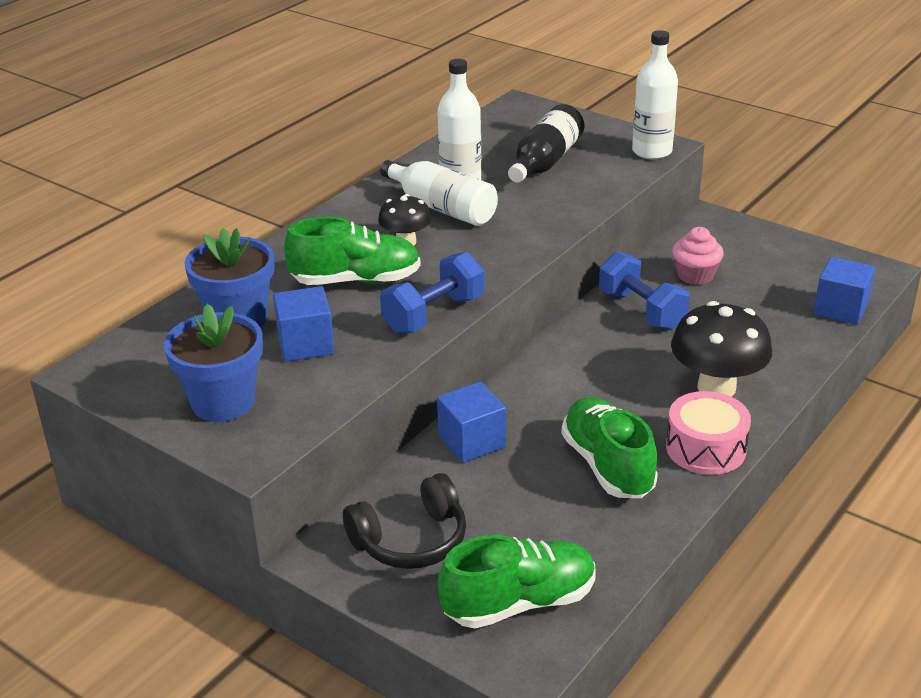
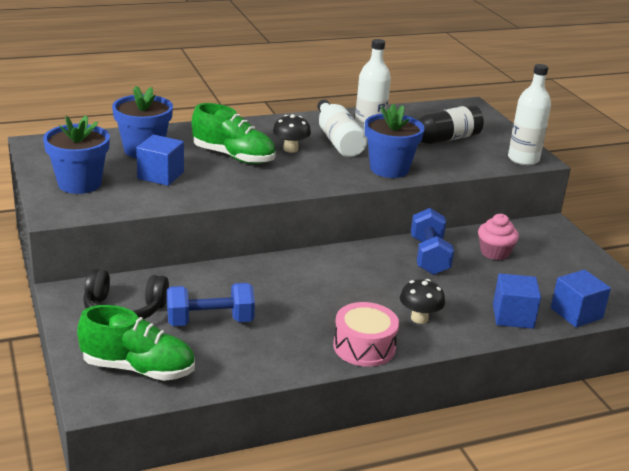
camera: 30 degrees right, 5 degrees down
(433, 314) = (252, 189): blue dumbbell -> blue dumbbell (210, 321)
(472, 441) = (225, 278): blue cube -> blue cube (513, 316)
(540, 221) = (389, 169): none -> blue flower pot
(607, 465) = (288, 327): green shoe -> none
(716, 387) = (419, 318): black mushroom -> black mushroom, size x0.58

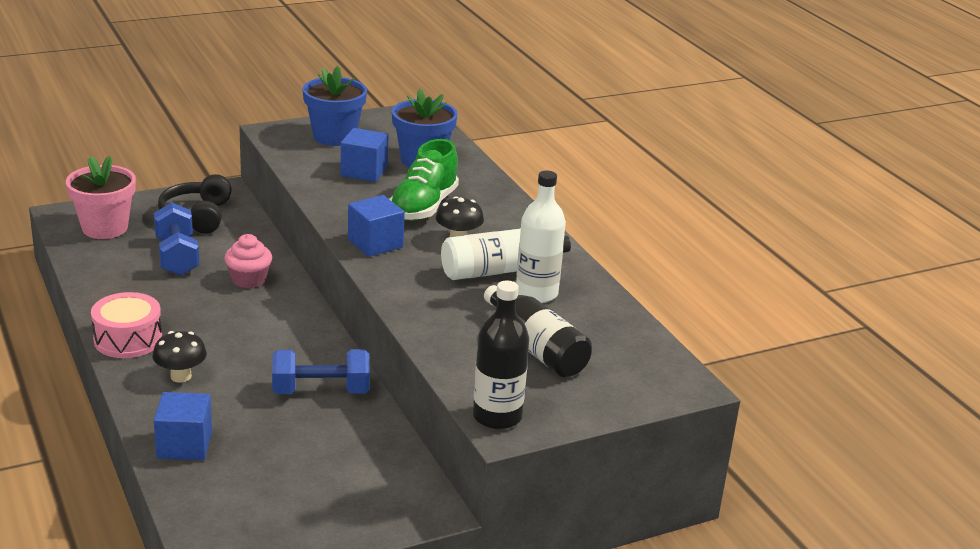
camera: 85 degrees right, 0 degrees up
(138, 368) = (105, 228): green shoe -> pink flower pot
(389, 169) = (424, 303): blue flower pot -> none
(494, 252) = (340, 445): pink cupcake -> pink cupcake (249, 279)
(523, 159) = (497, 416): white bottle -> black bottle
(576, 313) = (191, 499): blue cube -> blue cube (375, 243)

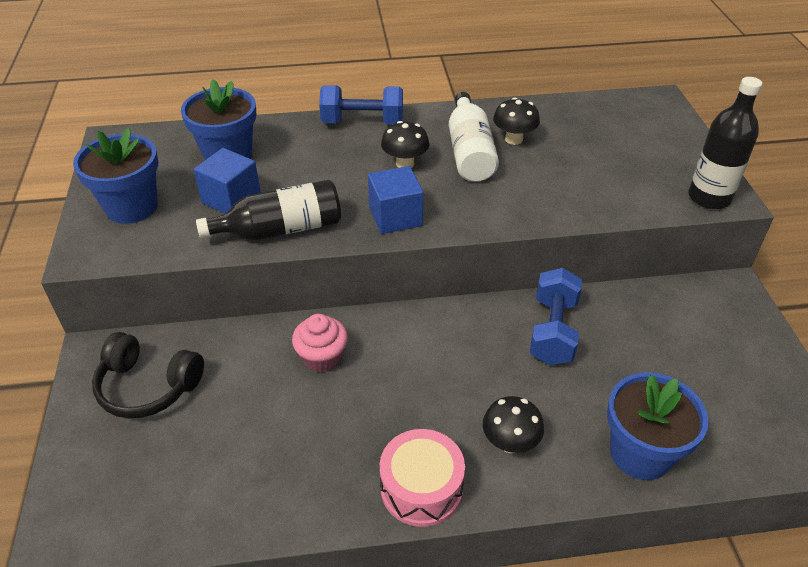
camera: 70 degrees left, 15 degrees up
(105, 228) = (127, 492): pink flower pot -> none
(177, 257) = (241, 418): blue dumbbell -> blue dumbbell (362, 122)
(184, 445) = (640, 453): blue cube -> blue flower pot
(423, 207) = (330, 172): green shoe -> none
(535, 348) = (604, 157): black bottle -> black bottle (280, 229)
(536, 293) = (514, 139): white bottle -> black mushroom

